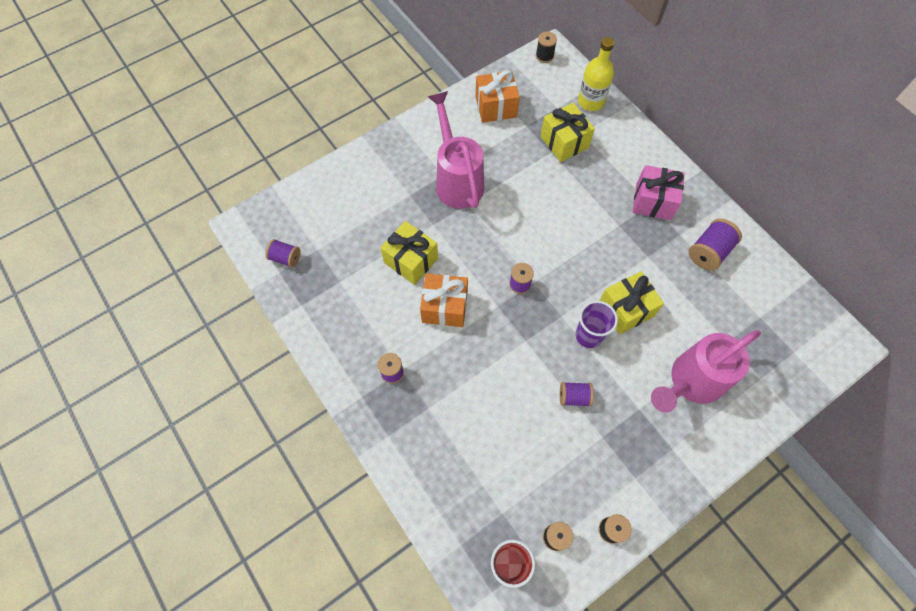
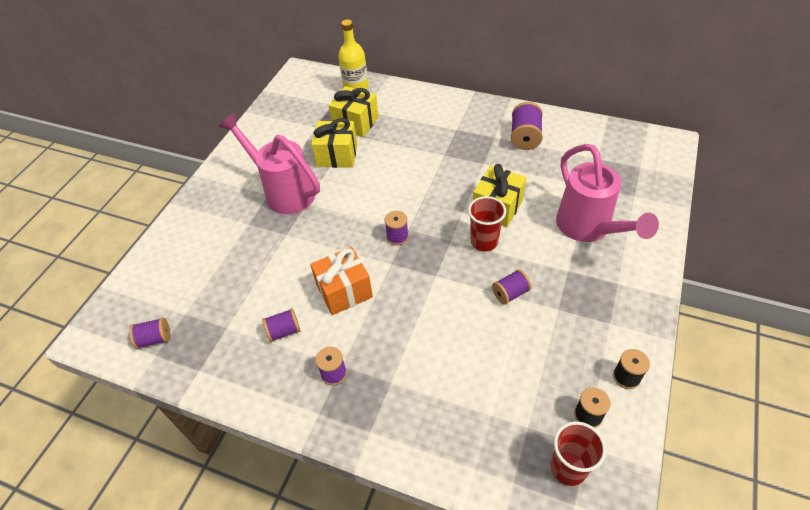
camera: 30 degrees left, 15 degrees down
(378, 312) = (284, 331): none -> purple spool
(411, 260) = (285, 272): yellow gift -> yellow gift (337, 155)
(496, 107) = (280, 126): orange gift -> none
(544, 56) = (295, 77): black spool -> none
(588, 335) = (484, 242): purple cup -> red cup
(653, 201) = (457, 127): pink gift -> none
(690, 382) = (588, 228): pink watering can -> pink watering can turned 45 degrees counterclockwise

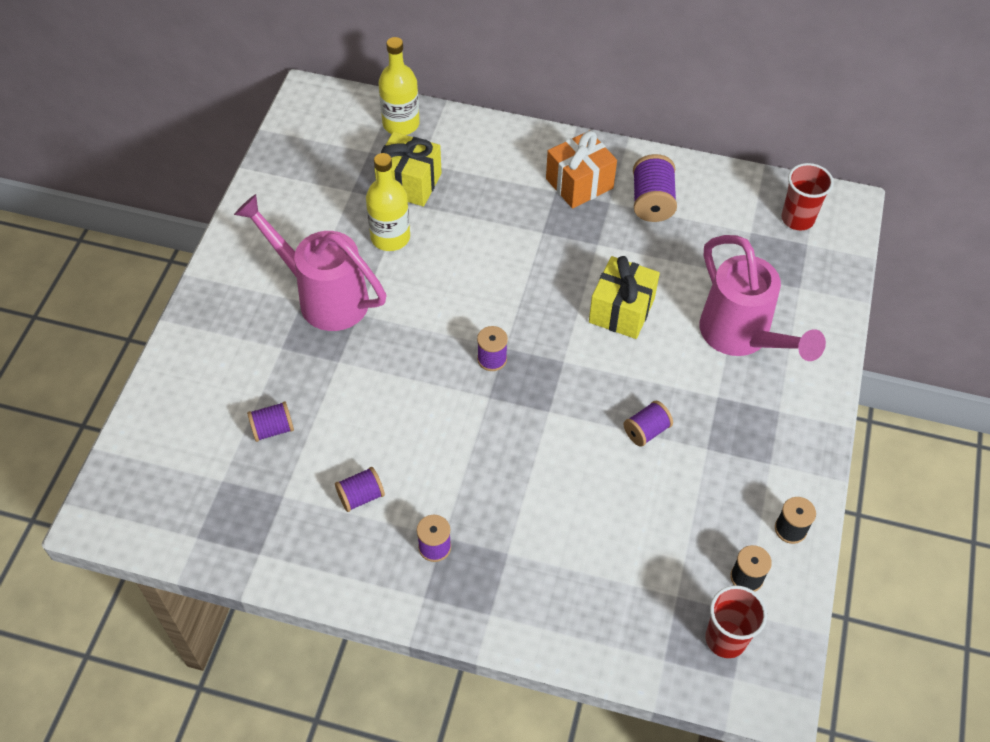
camera: 10 degrees left, 5 degrees up
(155, 339) = (190, 516): purple spool -> purple spool (272, 429)
(337, 155) = (390, 237): yellow gift -> yellow bottle
(344, 291) = (431, 438): orange gift -> orange gift (579, 183)
(484, 242) = (607, 361): red cup -> red cup (797, 219)

